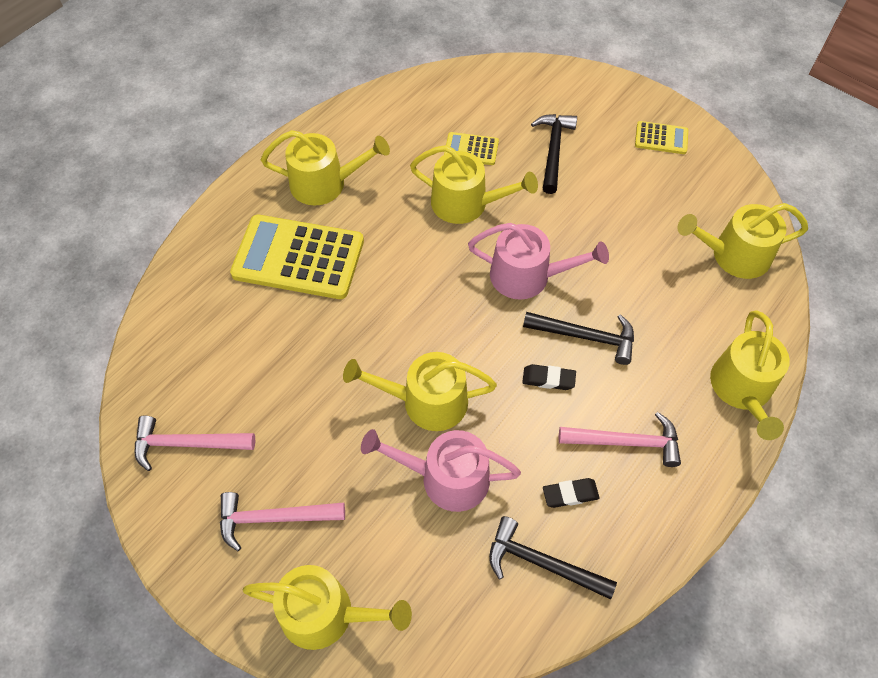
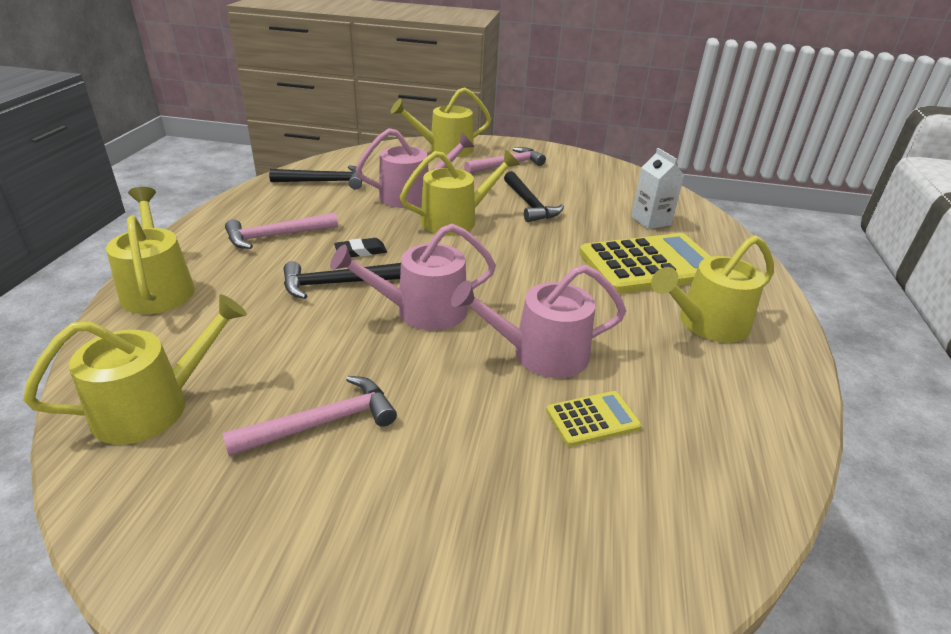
camera: 150 degrees right, 25 degrees down
(187, 444) = (592, 174): pink hammer -> pink hammer (323, 422)
(225, 319) = (651, 221): none -> white carton
(466, 203) = (541, 354): yellow watering can -> pink watering can
(553, 150) = (476, 462): black hammer -> black hammer (529, 204)
(570, 494) = (315, 206): black eraser -> none
(661, 138) = (293, 563): yellow calculator -> none

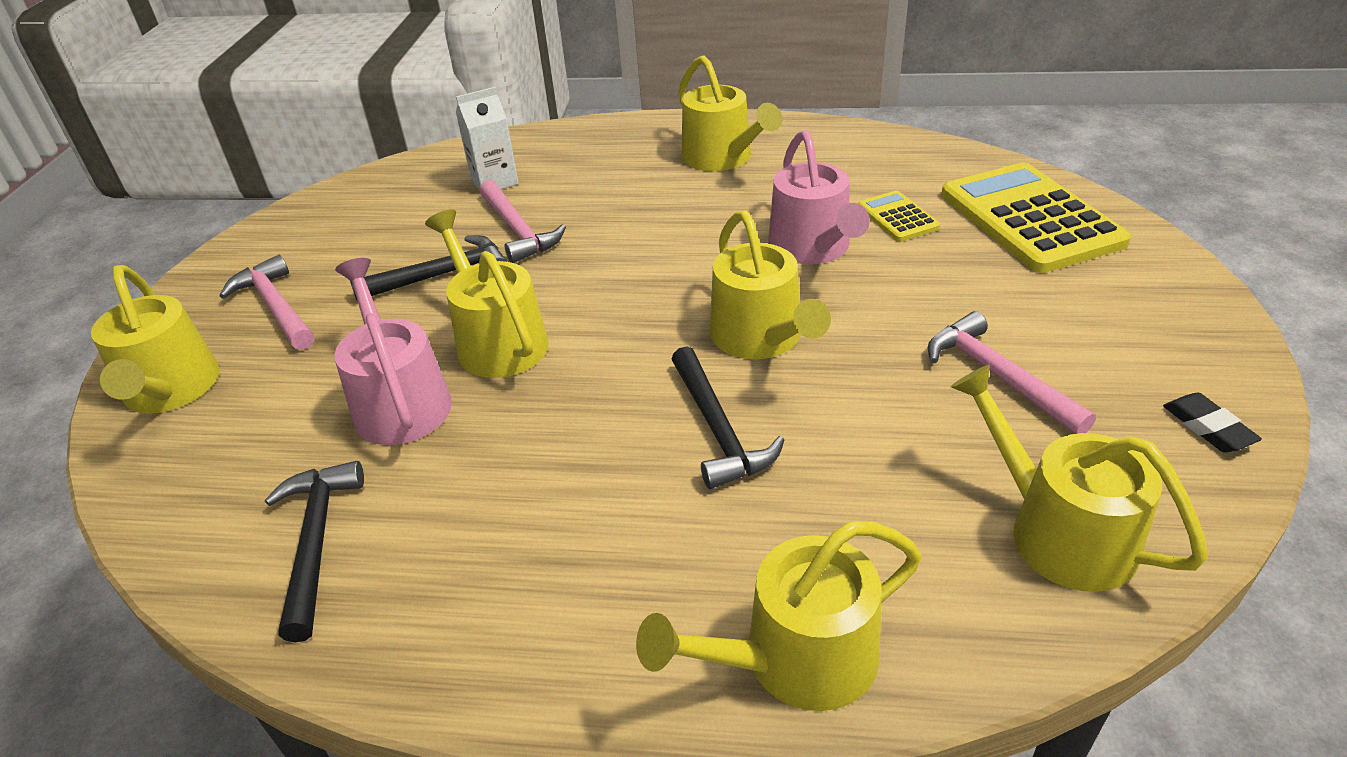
camera: 90 degrees left, 5 degrees up
(276, 236) = (573, 548): pink hammer -> pink hammer (518, 230)
(361, 251) = (615, 424): black eraser -> black eraser (1208, 427)
(422, 311) = (761, 338): pink watering can -> yellow watering can
(649, 265) = (610, 184): yellow calculator -> yellow calculator (1030, 219)

